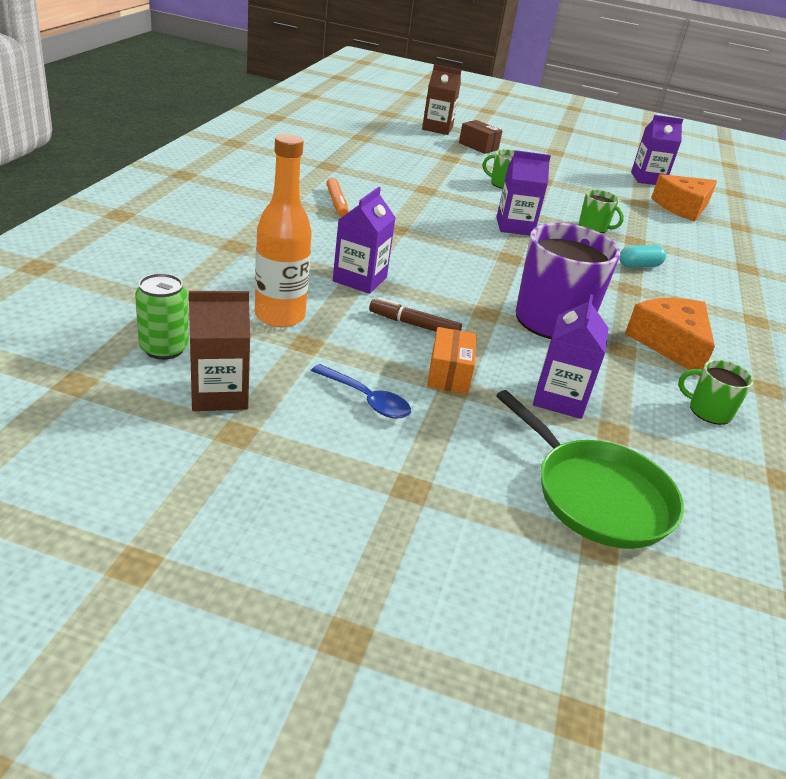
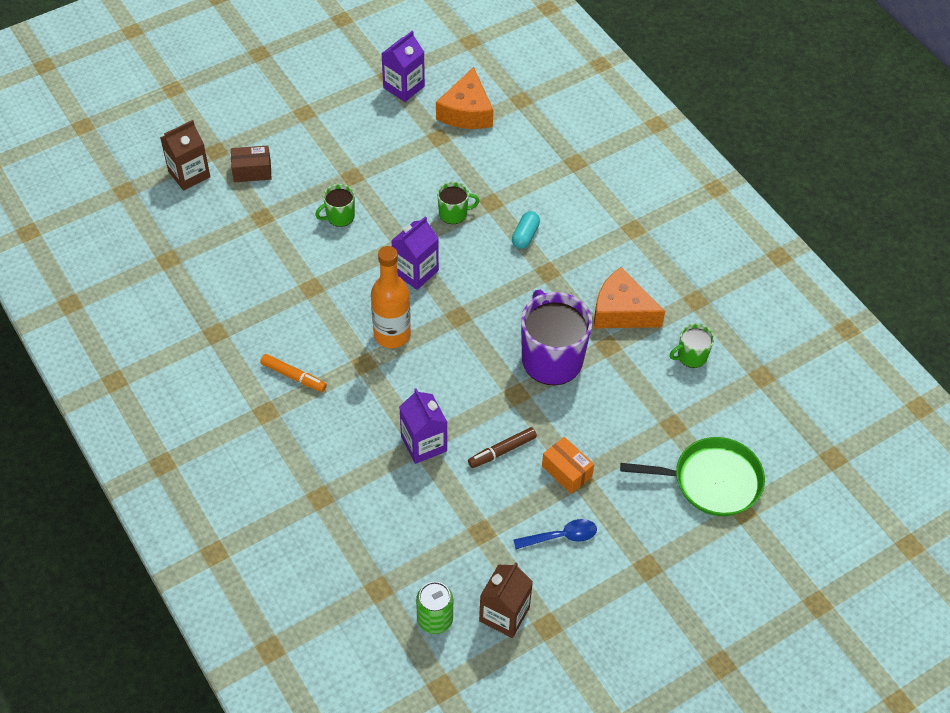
camera: 45 degrees left, 20 degrees up
(279, 316) = (439, 527): orange bottle -> orange bottle (392, 334)
(559, 399) = (628, 428): purple carton -> none

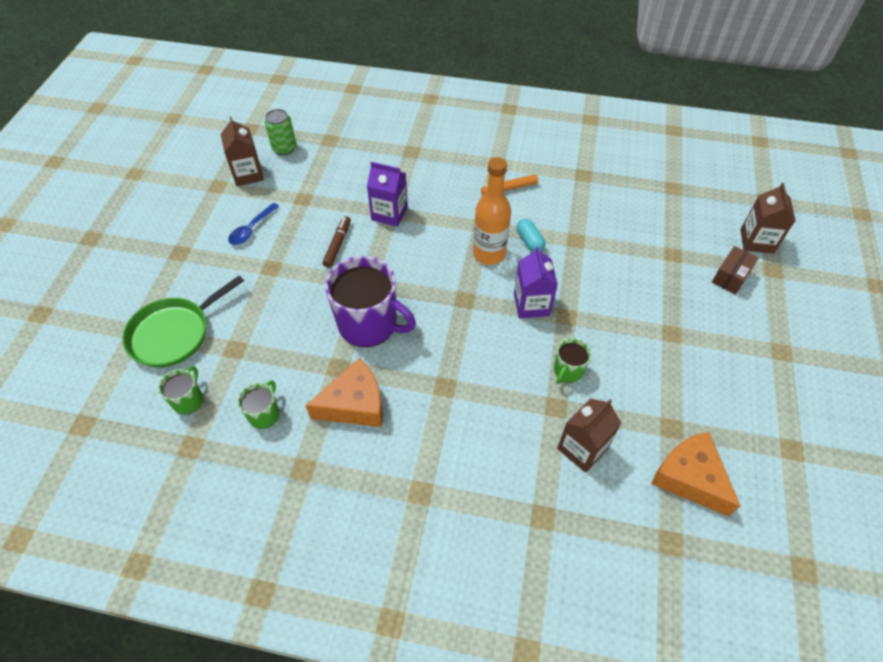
camera: 135 degrees right, 0 degrees up
(339, 216) = (632, 297): green mug -> green mug (188, 400)
(404, 87) = (766, 450): purple carton -> none
(507, 171) = (582, 448): none -> brown carton
(525, 235) = (496, 401): turquoise capsule -> turquoise capsule (529, 241)
(566, 471) = (283, 264): orange box -> none

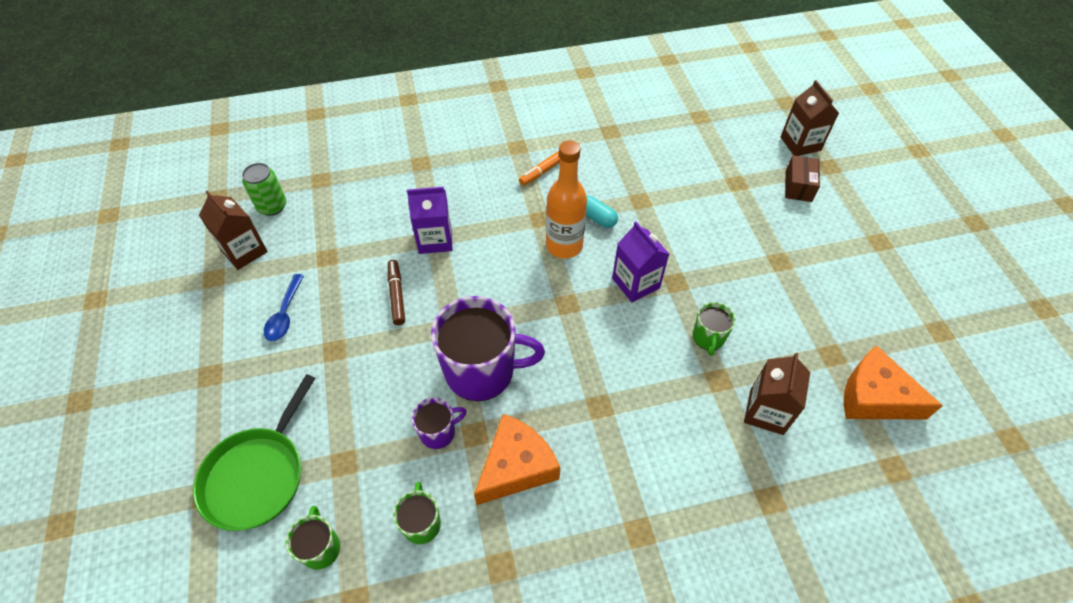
camera: 25 degrees left, 0 degrees up
(312, 355) = (438, 432): none -> purple mug

